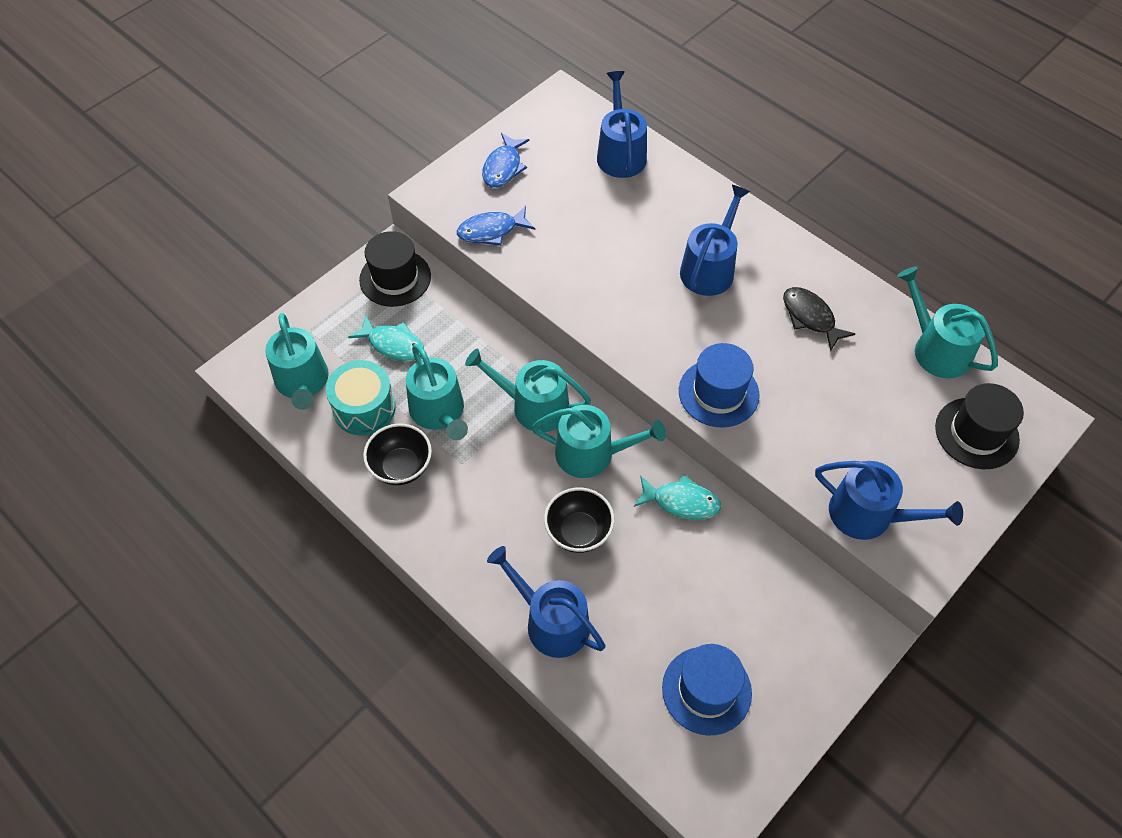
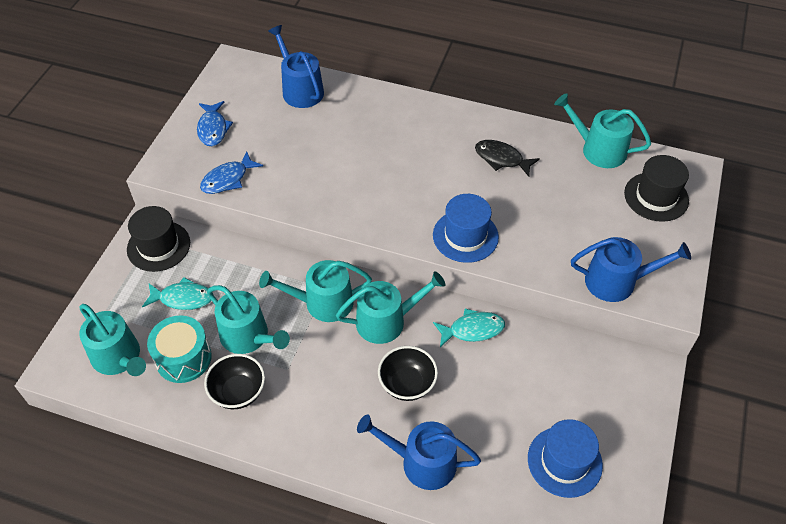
camera: 25 degrees left, 5 degrees down
(709, 268) = (411, 149): blue watering can -> none

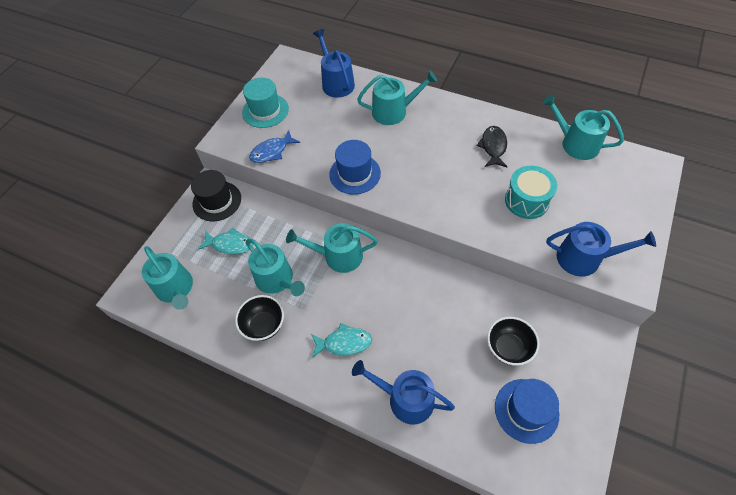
camera: 10 degrees right, 5 degrees up
(183, 358) = (225, 293): turquoise drum -> turquoise drum (526, 201)
(213, 129) = (265, 110): blue fish -> turquoise hat
(386, 321) = (388, 275): turquoise watering can -> turquoise watering can (394, 111)
(407, 384) = (399, 330): black bowl -> black bowl (508, 348)
(465, 236) = (458, 210): blue hat -> blue hat (355, 174)
(472, 330) = (457, 288): turquoise fish -> turquoise fish (344, 343)
(501, 159) = (493, 147): black fish -> black fish turned 60 degrees clockwise
(656, 197) = (623, 187): black hat -> none

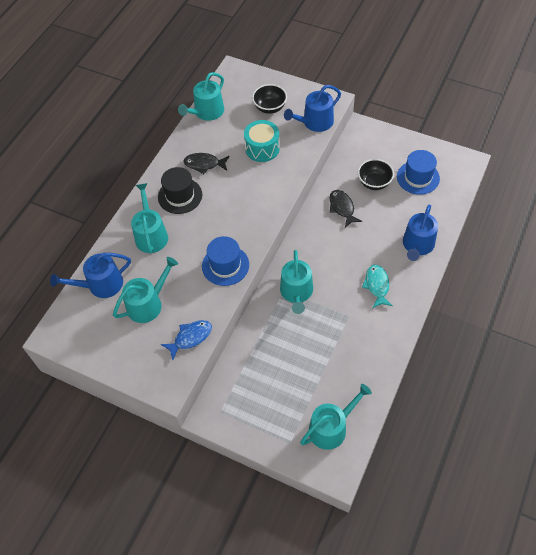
camera: 90 degrees left, 0 degrees up
(217, 201) = (229, 405): black hat -> black hat (180, 196)
(230, 244) = (282, 385): turquoise fish -> none
(264, 325) = (365, 346): black bowl -> black bowl (270, 108)
(265, 110) = (131, 350): turquoise hat -> none
(272, 151) = (190, 338): blue fish -> blue fish turned 90 degrees counterclockwise
(277, 280) = (320, 340): turquoise watering can -> turquoise watering can (148, 304)
(461, 306) = (342, 208): none -> black fish
(584, 258) = (315, 122): blue watering can -> blue watering can turned 135 degrees counterclockwise

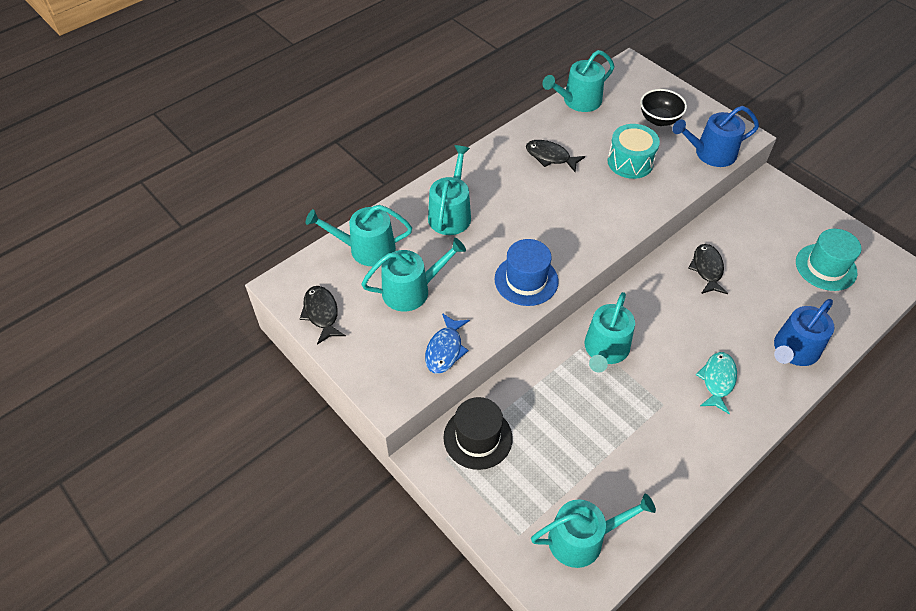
camera: 20 degrees right, 5 degrees down
(90, 346) = (321, 313): none -> black fish
(101, 285) = (366, 249): blue watering can -> turquoise watering can
(180, 196) = (505, 182): black hat -> black hat (478, 438)
(190, 338) = (445, 349): blue fish -> blue fish turned 120 degrees clockwise
(374, 183) = (762, 253): black bowl -> none
(418, 177) = (826, 267): blue hat -> turquoise hat

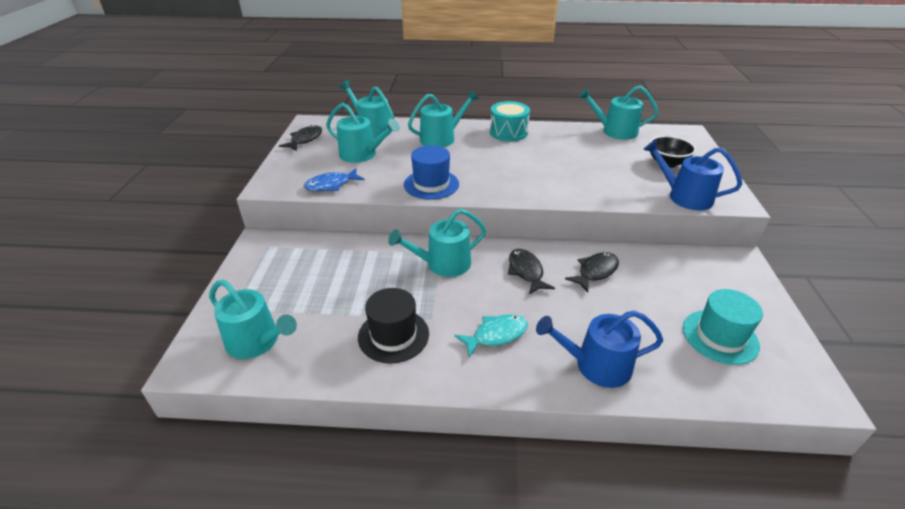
camera: 45 degrees right, 15 degrees down
(478, 438) = (297, 250): black hat -> black hat (393, 335)
(550, 157) = (549, 144): black fish -> black fish (526, 271)
(630, 162) = (605, 171): turquoise drum -> turquoise drum (508, 132)

